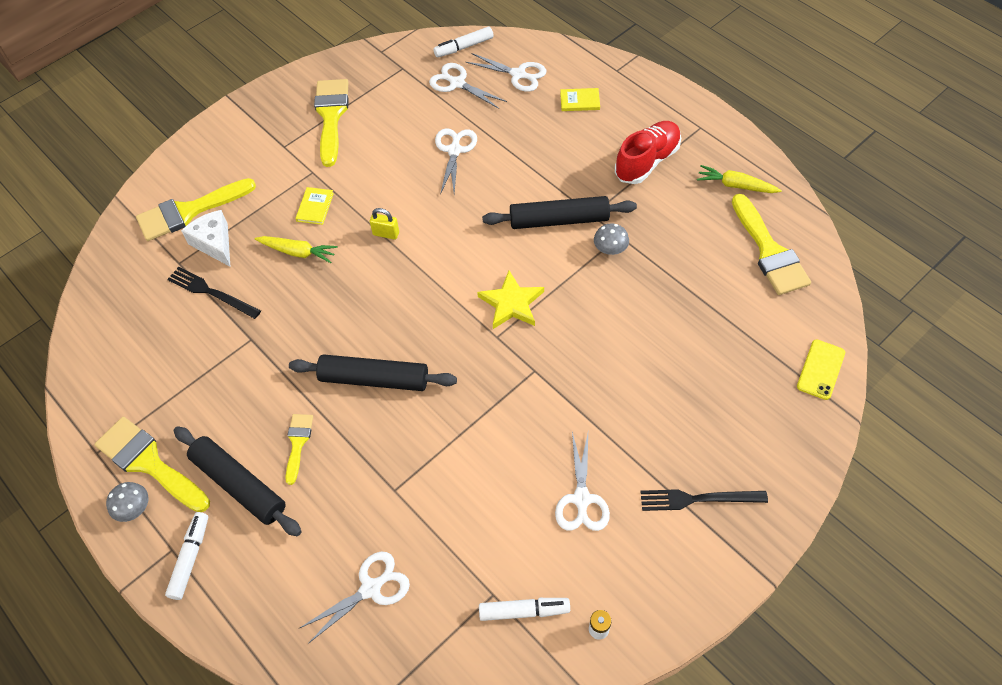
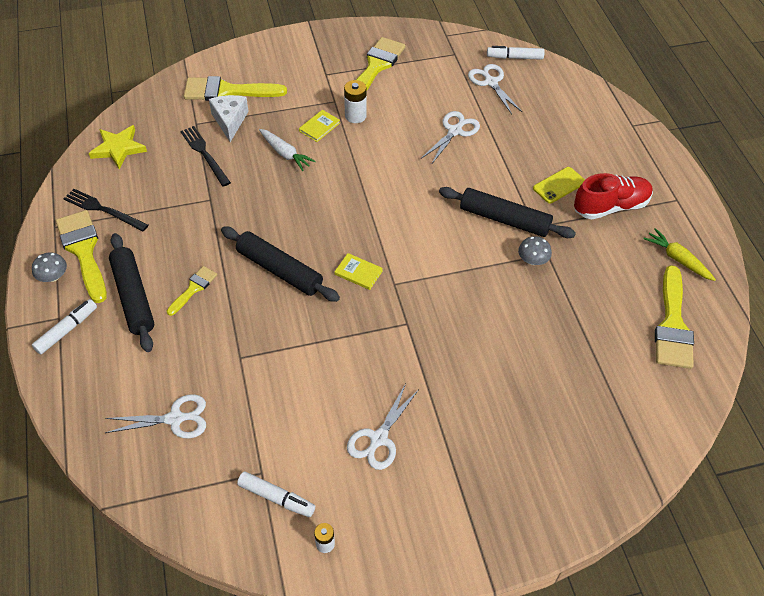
camera: 25 degrees right, 5 degrees down
(298, 252) = (285, 153): yellow carrot -> white carrot
(344, 178) = (355, 116): none -> white battery
(386, 234) = (360, 169): yellow padlock -> none
(511, 303) = (423, 264): yellow star -> yellow star (118, 148)
(518, 74) = (545, 95): white scissors -> none
(580, 101) = (584, 136): yellow book -> yellow book (358, 272)
(698, 499) = (475, 489): black fork -> black fork (103, 210)
(820, 369) = (654, 441): yellow phone -> yellow phone (559, 185)

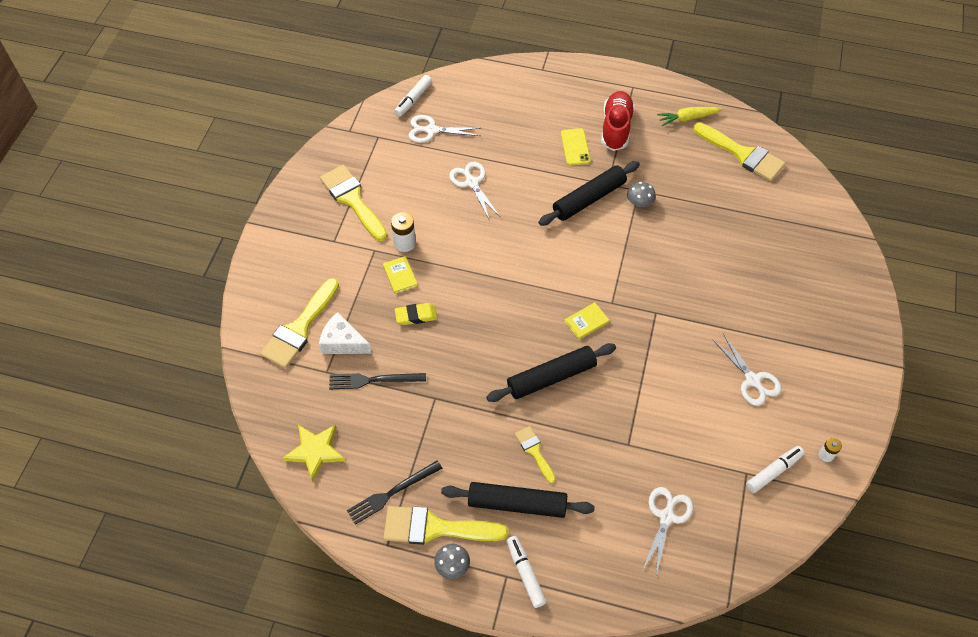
camera: 60 degrees left, 5 degrees up
(285, 153) = (416, 316): white carrot -> yellow eraser

